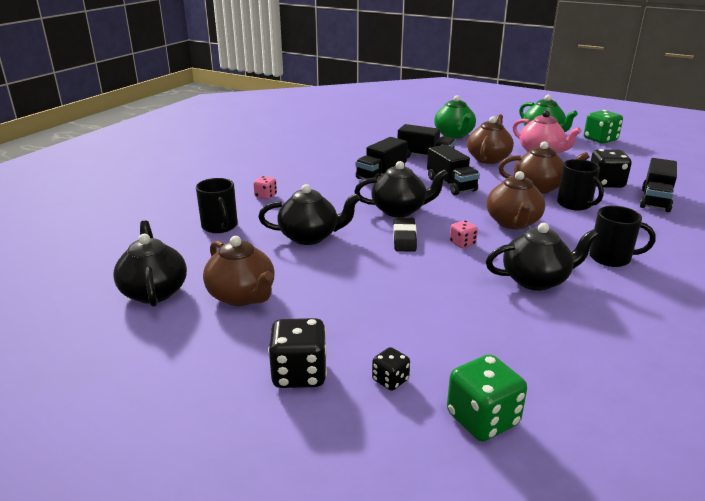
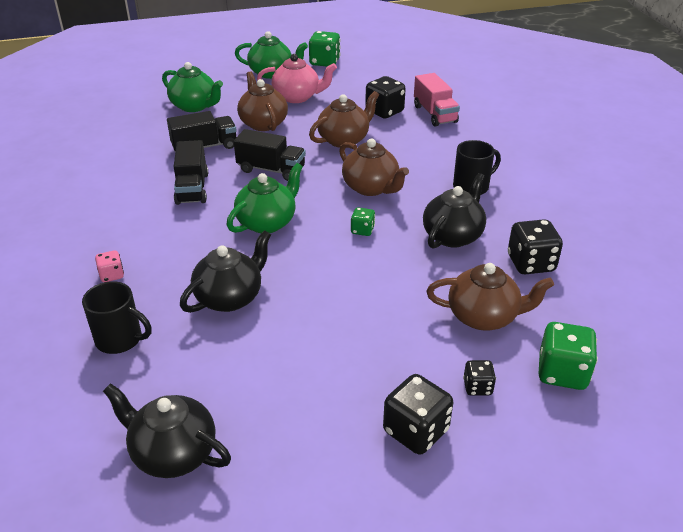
camera: 45 degrees left, 10 degrees up
(242, 296) = (265, 398): brown teapot -> brown teapot (483, 317)
(399, 210) = (267, 222): black teapot -> green teapot
(404, 238) = (312, 251): black eraser -> none
(462, 243) = (362, 230): pink dice -> green dice
(575, 204) = (390, 145): black mug -> none
(583, 332) = (530, 263): none -> black dice
(655, 200) = (434, 114): black truck -> pink truck

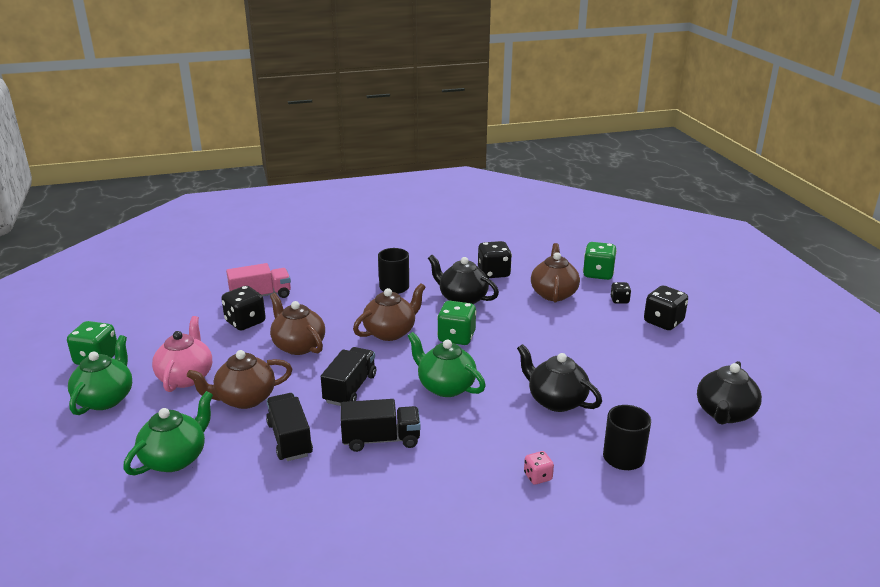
camera: 90 degrees left, 10 degrees down
(362, 230) = (456, 337): green dice -> green dice, size x1.83

